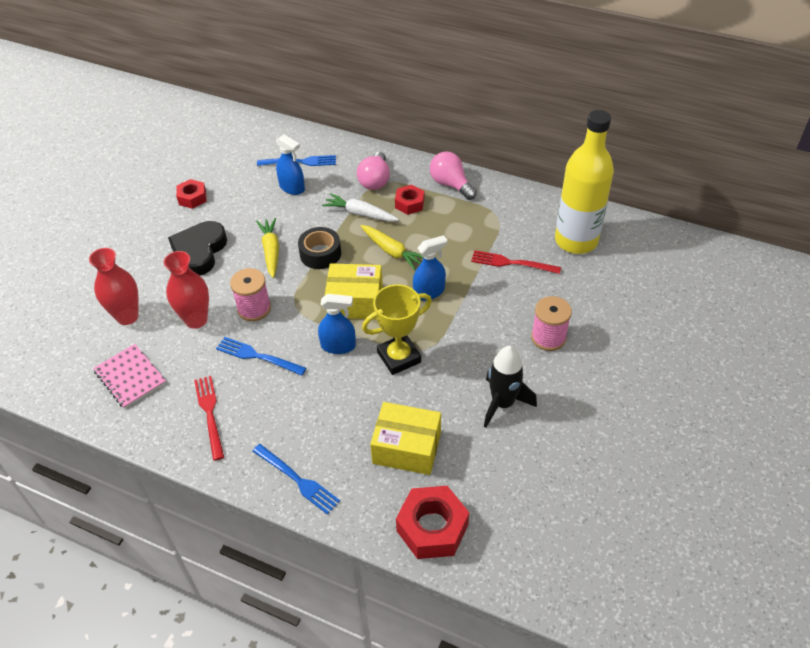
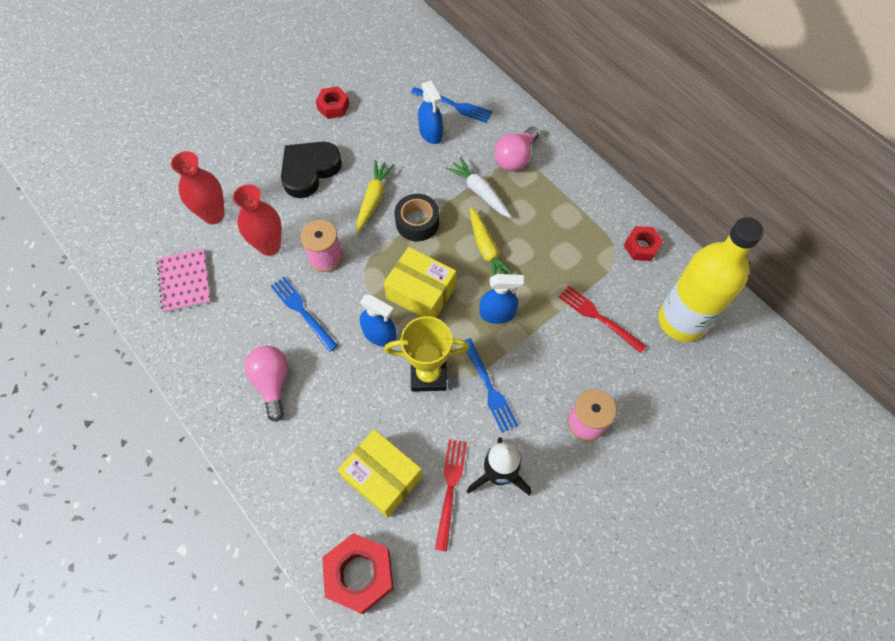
camera: 25 degrees right, 15 degrees up
(209, 413) = (231, 352): red fork -> red fork (450, 488)
(298, 480) = (270, 462): blue fork -> blue fork (490, 388)
(409, 204) = (534, 201): red nut -> red nut (641, 247)
(451, 184) = (589, 195): pink light bulb -> pink light bulb (272, 383)

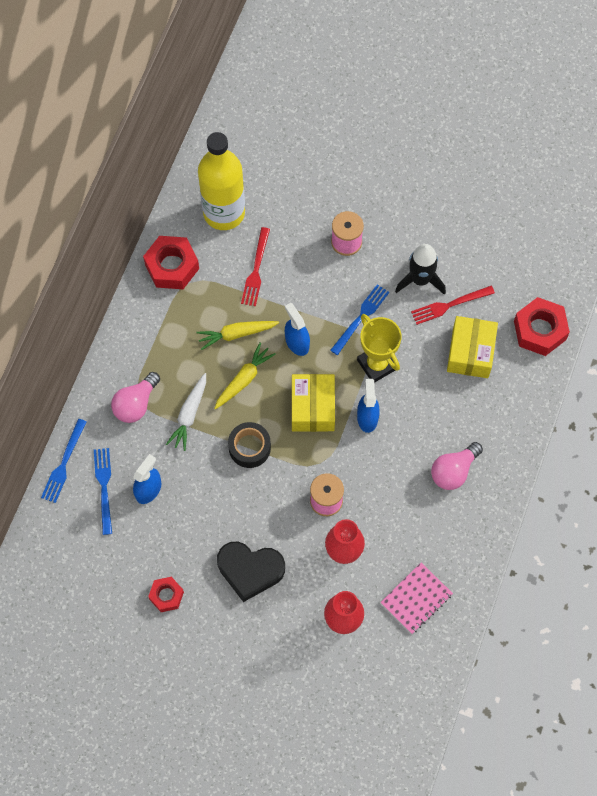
camera: 120 degrees left, 5 degrees up
(302, 311) = (384, 488): blue fork -> blue fork (63, 464)
(373, 199) = (247, 497): yellow carrot -> yellow carrot (236, 334)
(515, 158) = (136, 404): pink light bulb -> pink light bulb turned 120 degrees clockwise
(641, 247) = (172, 266): red nut -> red nut, size x1.67

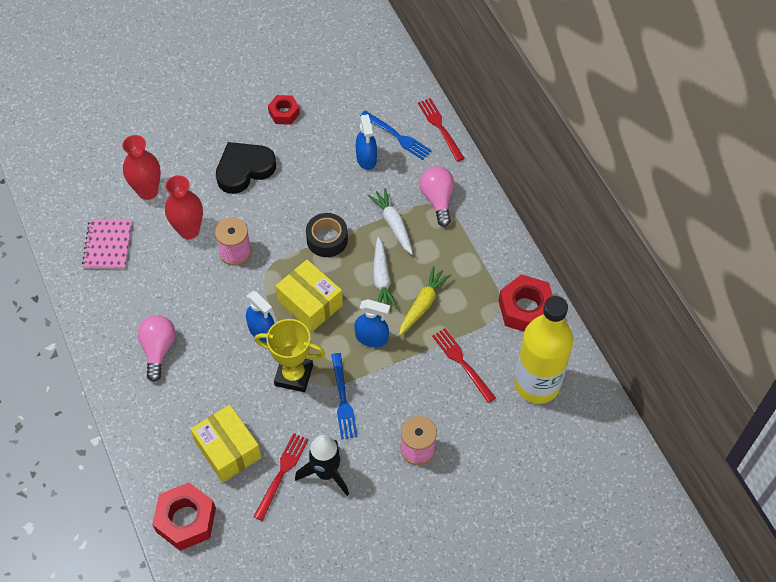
camera: 135 degrees right, 10 degrees down
(63, 464) = (440, 127): blue fork -> red fork
(244, 379) = (382, 279): yellow carrot -> white carrot

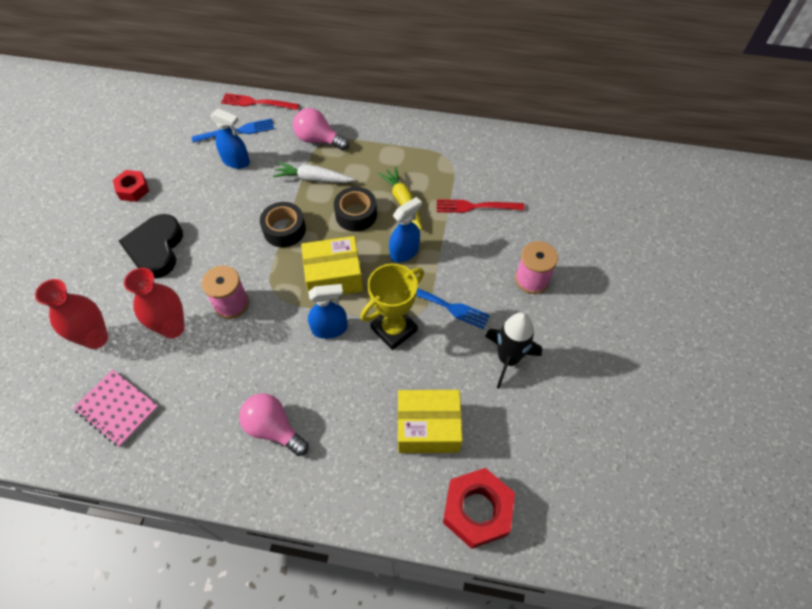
camera: 55 degrees left, 0 degrees up
(282, 472) = (483, 394): red fork -> none
(382, 279) = (356, 214): white carrot -> black tape
(525, 309) = (461, 143): red nut -> none
(537, 384) = (529, 173): yellow bottle -> none

